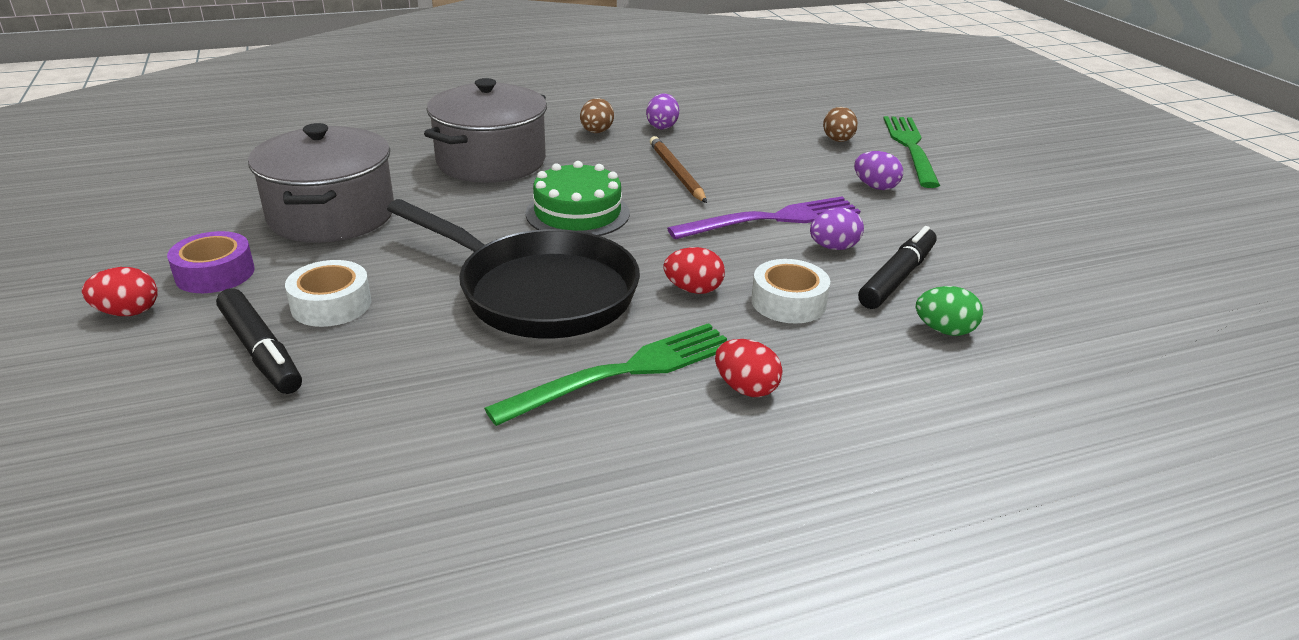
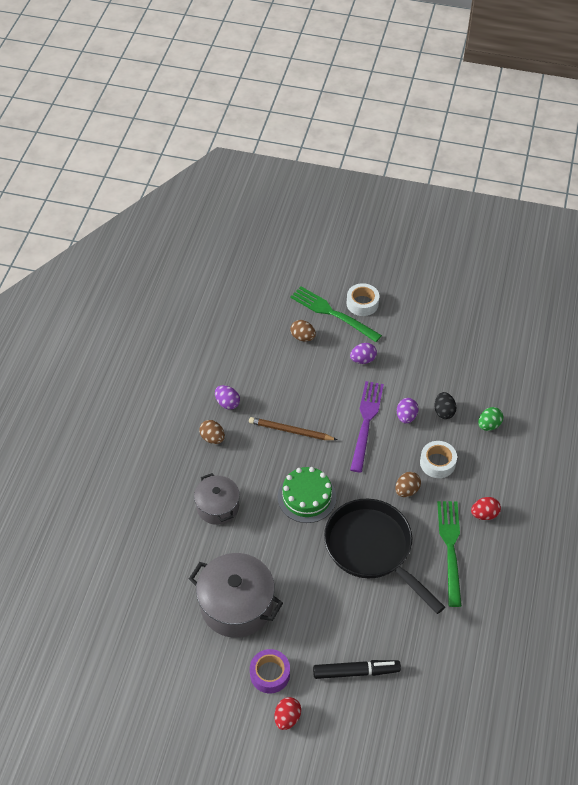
camera: 55 degrees left, 20 degrees up
(331, 305) = (332, 633): white tape -> white tape (362, 303)
(491, 161) = (217, 507): grey pot -> grey pot, size x0.62
(539, 292) = (372, 549): black pan -> black pan turned 105 degrees counterclockwise
(693, 290) = (406, 490): red egg -> brown egg
(897, 277) = (444, 412): black marker -> black egg

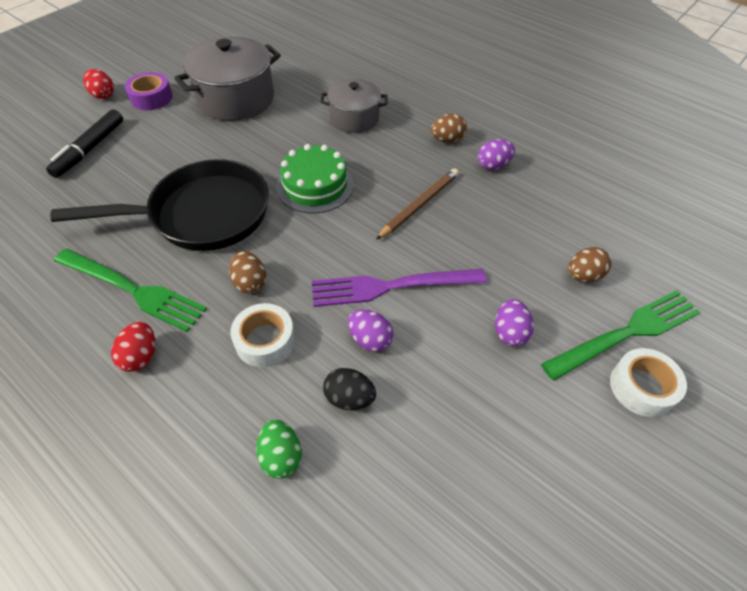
camera: 115 degrees right, 0 degrees up
(366, 421) = (389, 287): purple fork -> purple fork turned 135 degrees clockwise

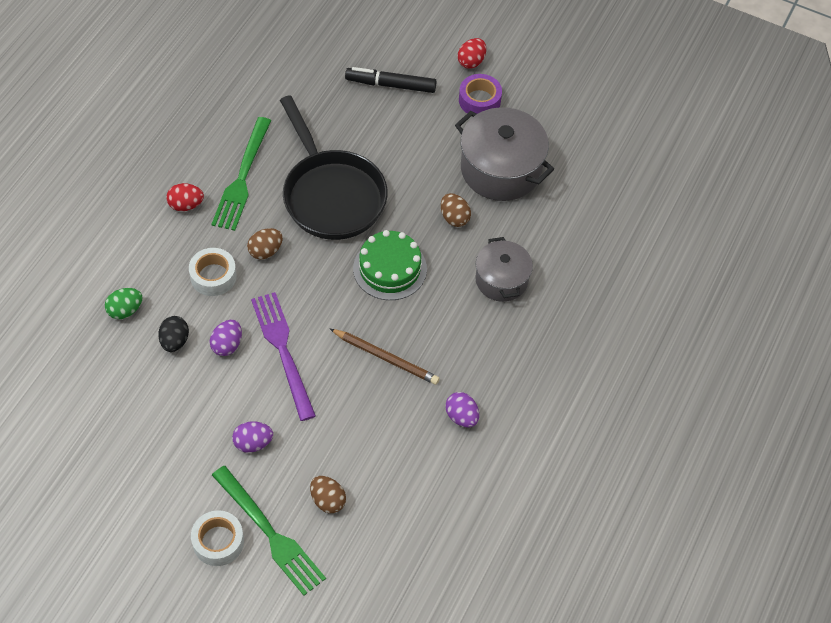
camera: 75 degrees right, 5 degrees up
(447, 140) = (491, 370): brown egg -> brown egg (454, 218)

